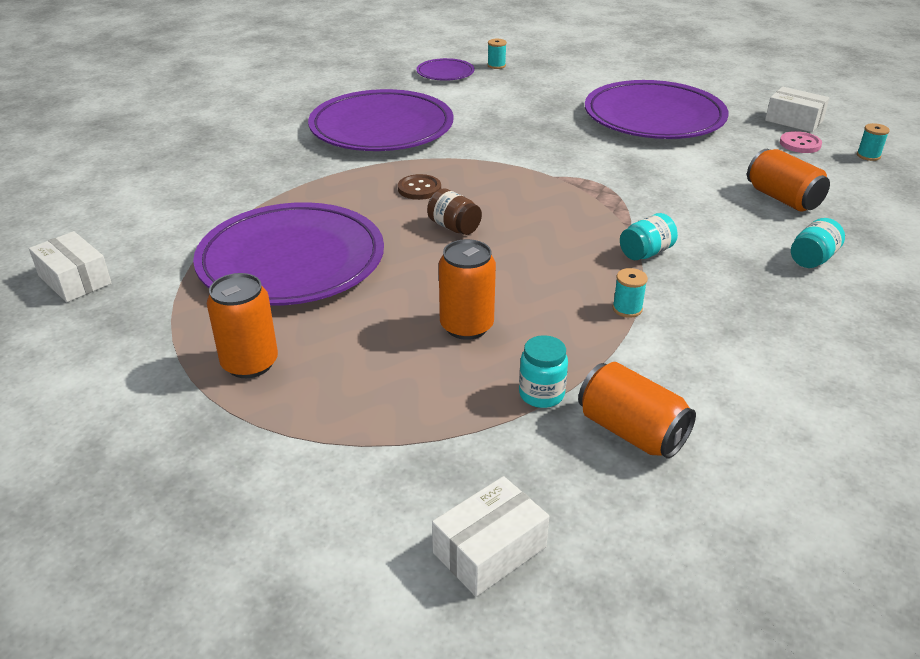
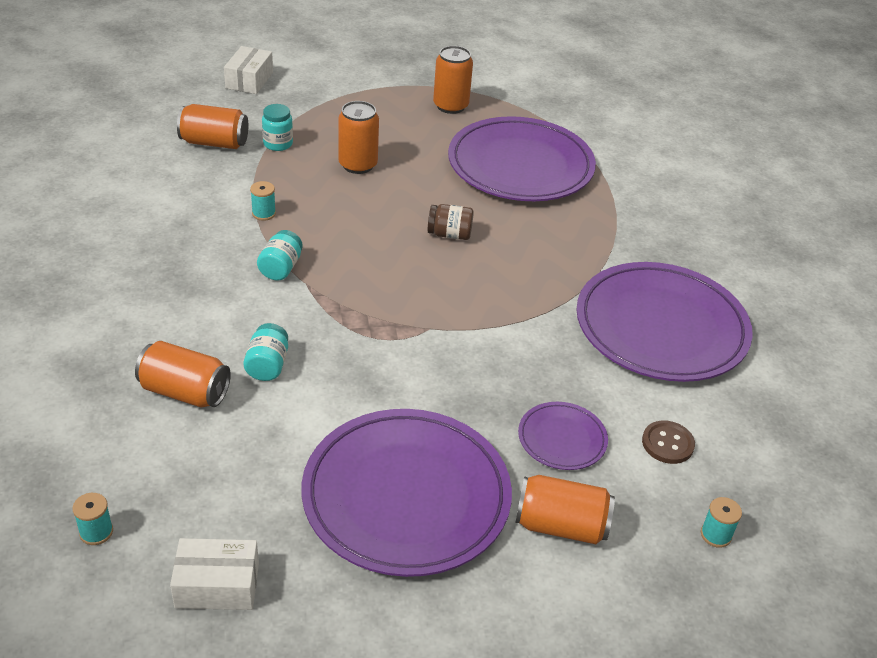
camera: 140 degrees right, 5 degrees up
(75, 280) = (619, 110): white box -> none
(419, 189) = (523, 262): brown button -> brown button (667, 443)
(445, 73) = (747, 476): purple plate -> purple plate (562, 439)
(574, 87) = (561, 525): none -> orange can
(800, 144) = (193, 519): pink button -> none
(812, 259) = (135, 316): turquoise jar -> turquoise jar (267, 365)

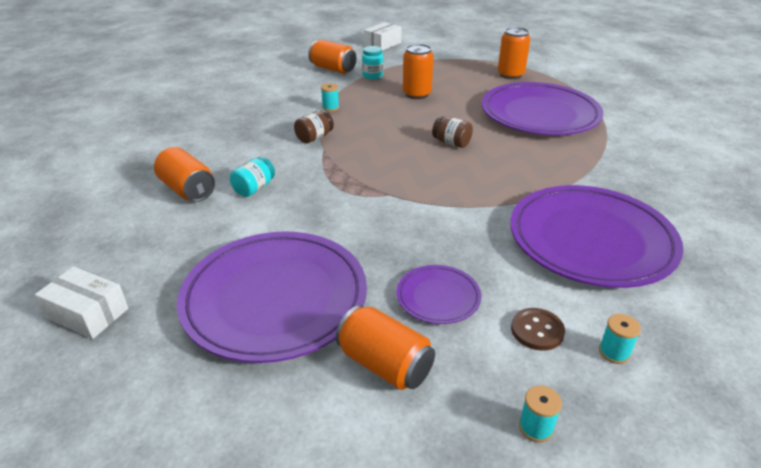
camera: 30 degrees right, 5 degrees down
(96, 532) = (52, 254): turquoise spool -> turquoise spool (614, 352)
(280, 268) = (314, 137): turquoise jar -> brown jar

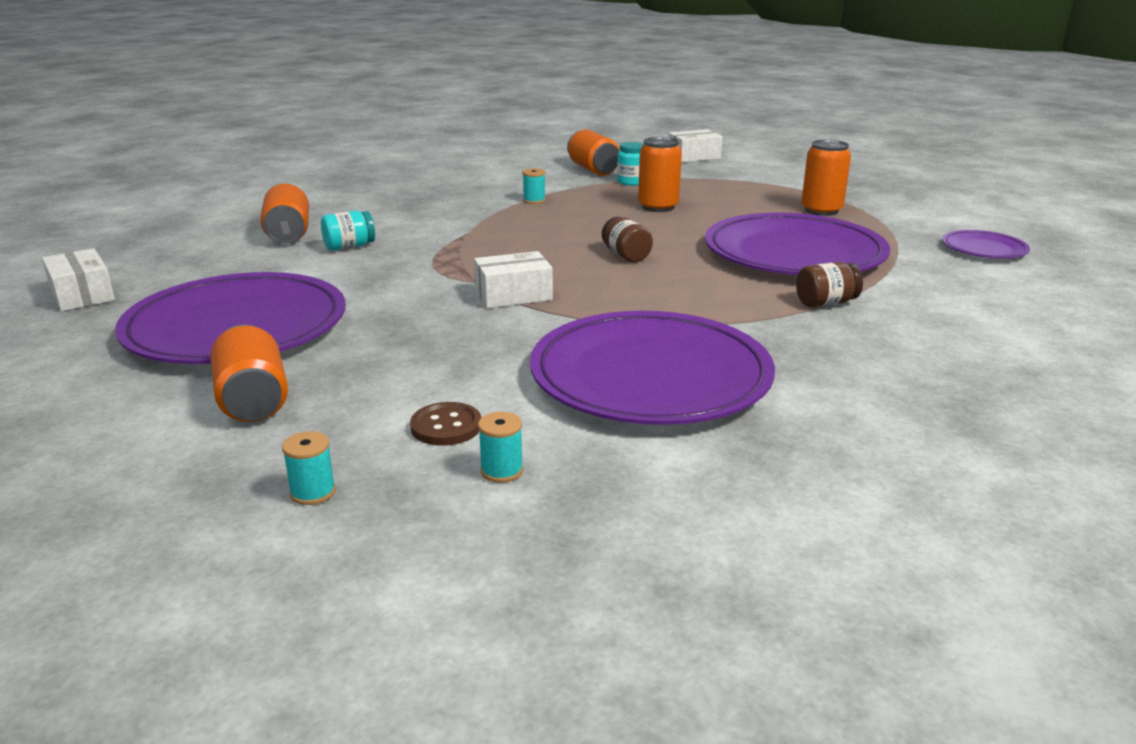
camera: 30 degrees right, 10 degrees down
(314, 137) = (475, 221): brown jar -> brown jar (826, 303)
(428, 199) = (513, 295): none -> white box
(438, 297) = (388, 370): purple plate -> purple plate (984, 249)

